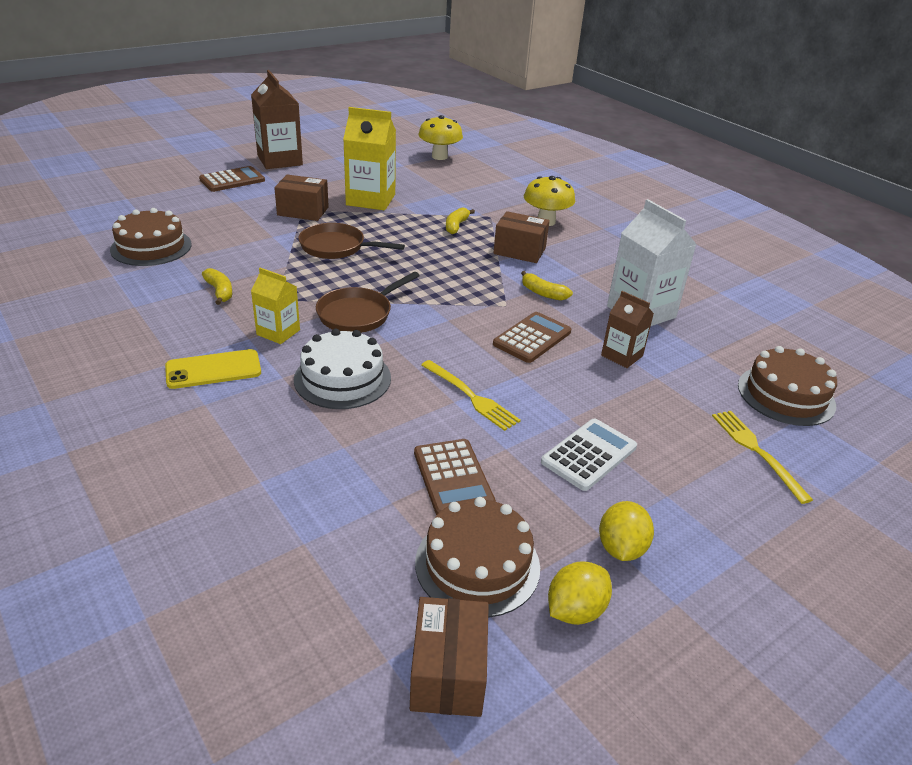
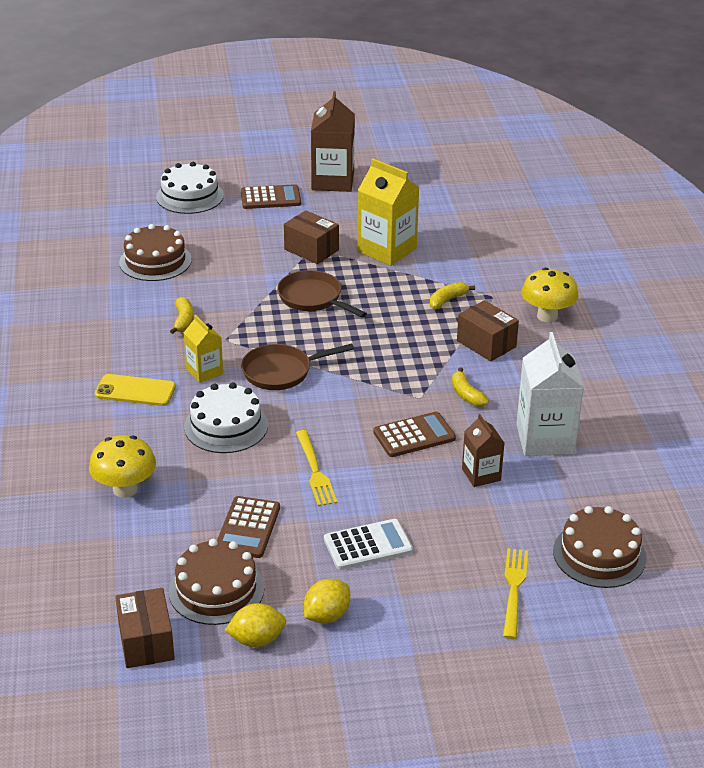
camera: 30 degrees right, 0 degrees up
(150, 190) = (190, 196): none -> white cake
(439, 156) = (505, 207): yellow mushroom -> yellow mushroom (125, 489)
(448, 673) = (146, 642): brown box -> brown box turned 45 degrees counterclockwise

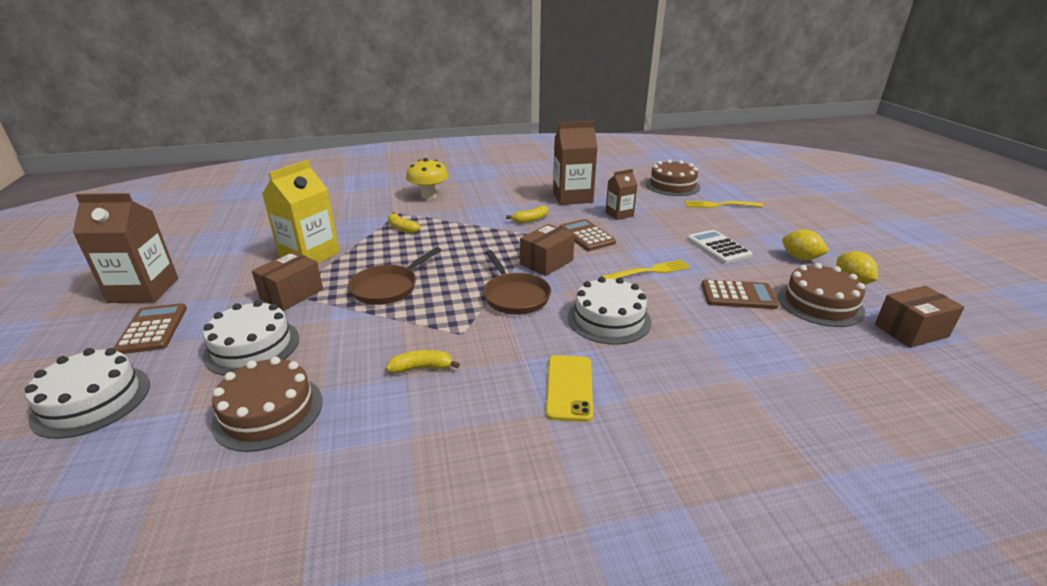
camera: 95 degrees left, 5 degrees down
(125, 489) = (738, 370): yellow mushroom -> none
(204, 371) = (522, 341): yellow carton -> none
(235, 243) = (252, 346): none -> white cake
(486, 344) = (465, 214): brown box -> brown box (546, 262)
(545, 439) = (572, 197): white carton -> brown carton

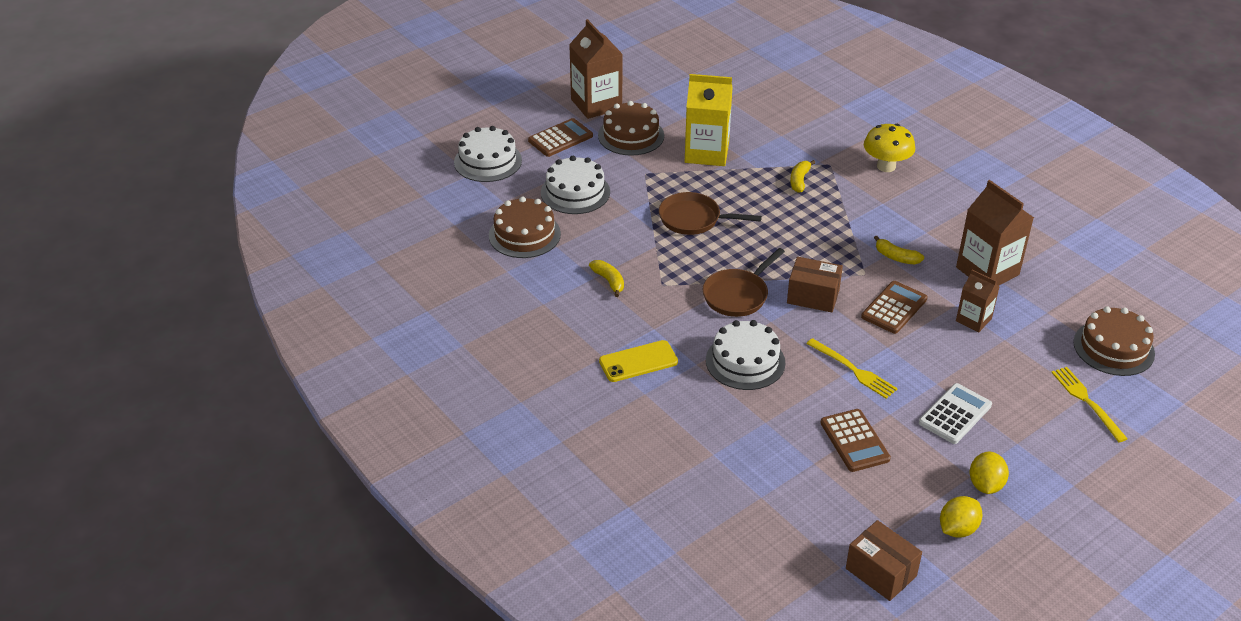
camera: 65 degrees right, 10 degrees up
(292, 294) = (646, 175): brown box -> none
(820, 303) = (885, 503): brown cake -> brown cake (631, 135)

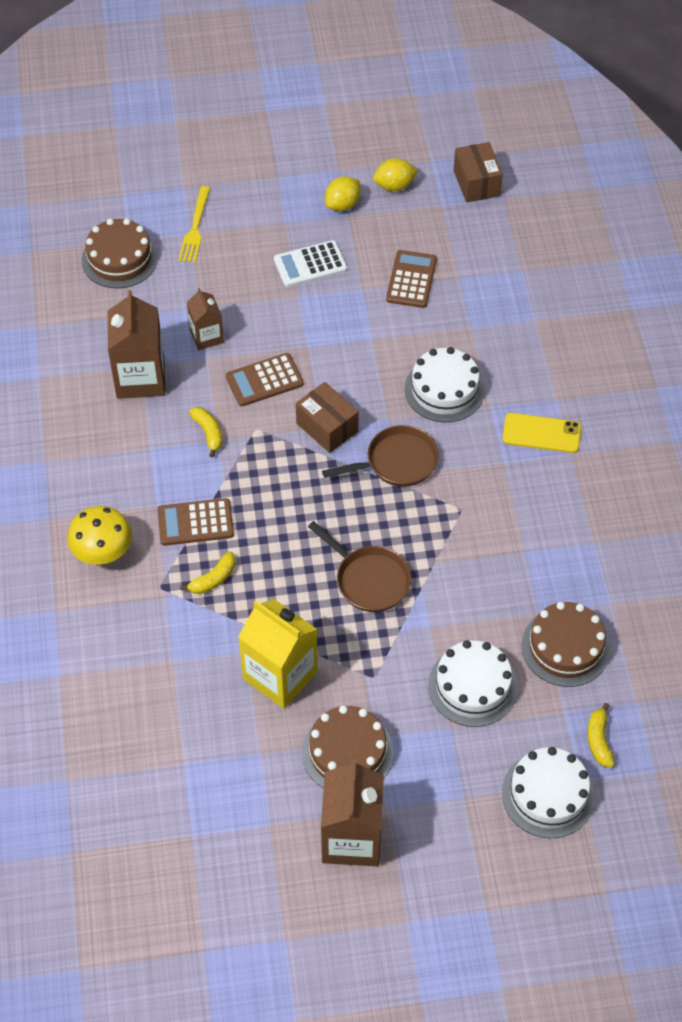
camera: 150 degrees left, 15 degrees up
(560, 138) = (436, 792): brown calculator -> brown calculator (195, 523)
(609, 281) = (512, 539): yellow banana -> yellow banana (599, 740)
(853, 370) = (357, 338): yellow fork -> none

